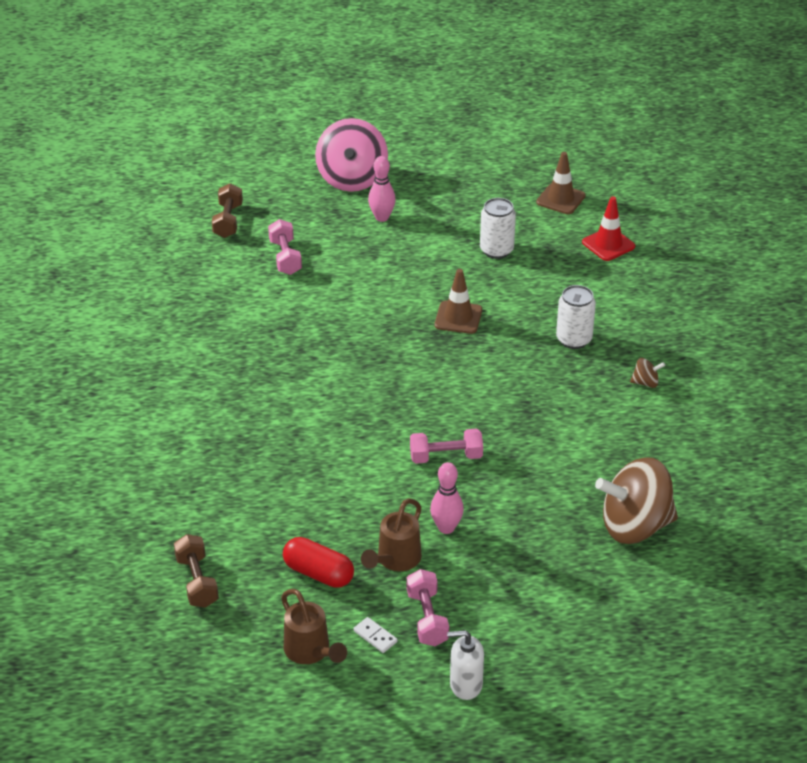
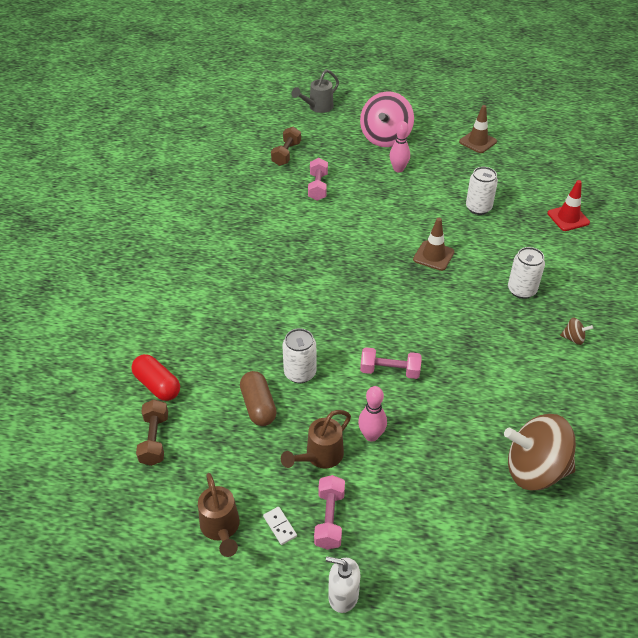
camera: 15 degrees right, 5 degrees up
(247, 151) = (317, 107): none -> grey watering can
(305, 523) = (258, 406): none -> brown capsule
(318, 573) = (253, 454): red capsule -> red capsule (157, 385)
(341, 479) = (300, 373): none -> white can
(560, 199) = (538, 177): brown traffic cone -> brown traffic cone (477, 142)

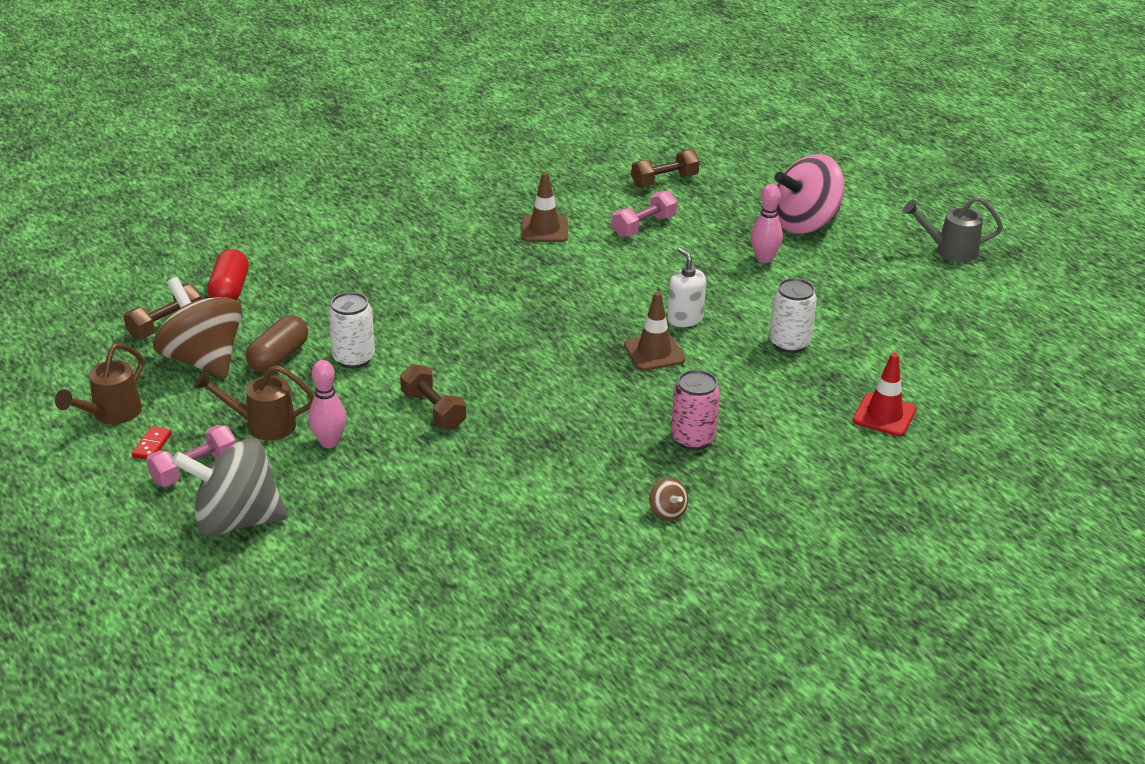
camera: 45 degrees right, 10 degrees down
(280, 526) = (152, 445): white domino -> red domino
(317, 107) = (779, 156): grey watering can -> grey watering can (949, 250)
(343, 596) = (116, 521): white soap dispenser -> white soap dispenser (684, 319)
(390, 371) = (433, 410): pink dumbbell -> brown dumbbell
(404, 529) = (236, 520): none -> grey spinning top
(477, 142) = (916, 285): brown traffic cone -> brown traffic cone (544, 229)
(521, 290) = (693, 439): white can -> pink can
(535, 470) = (422, 571): brown spinning top -> brown spinning top (203, 360)

